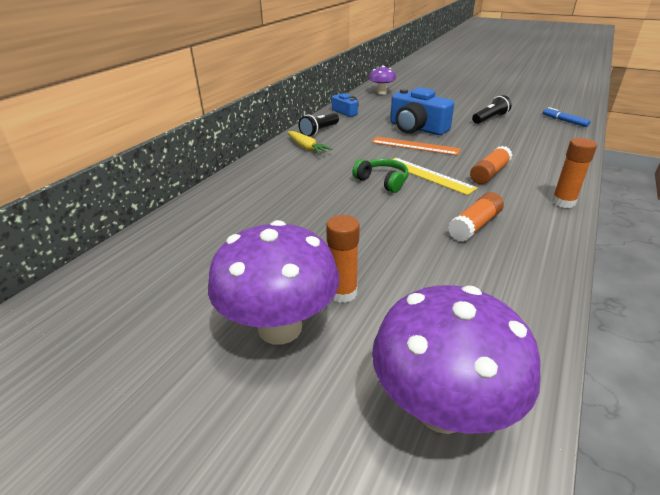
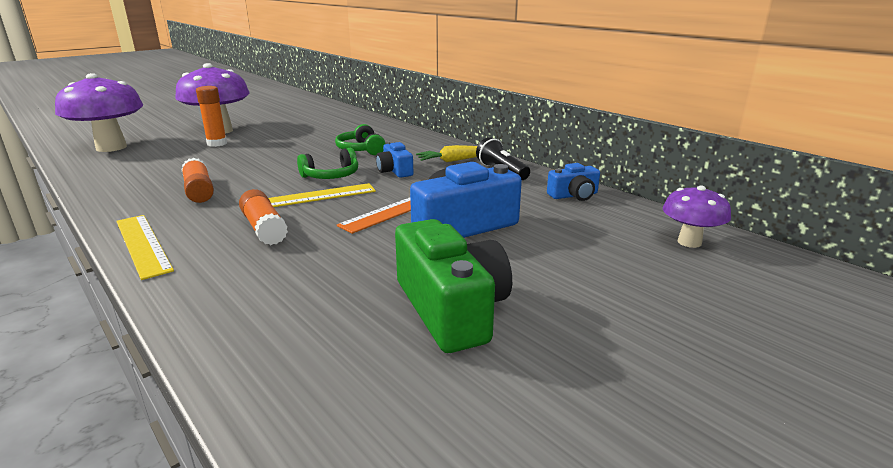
camera: 110 degrees right, 10 degrees down
(304, 189) = (361, 150): none -> green headphones
(348, 162) = (395, 171): none -> blue camera
(490, 119) = (451, 308): black flashlight -> green camera
(563, 202) = (142, 244): orange glue stick -> yellow ruler
(564, 121) = (342, 421): blue marker -> none

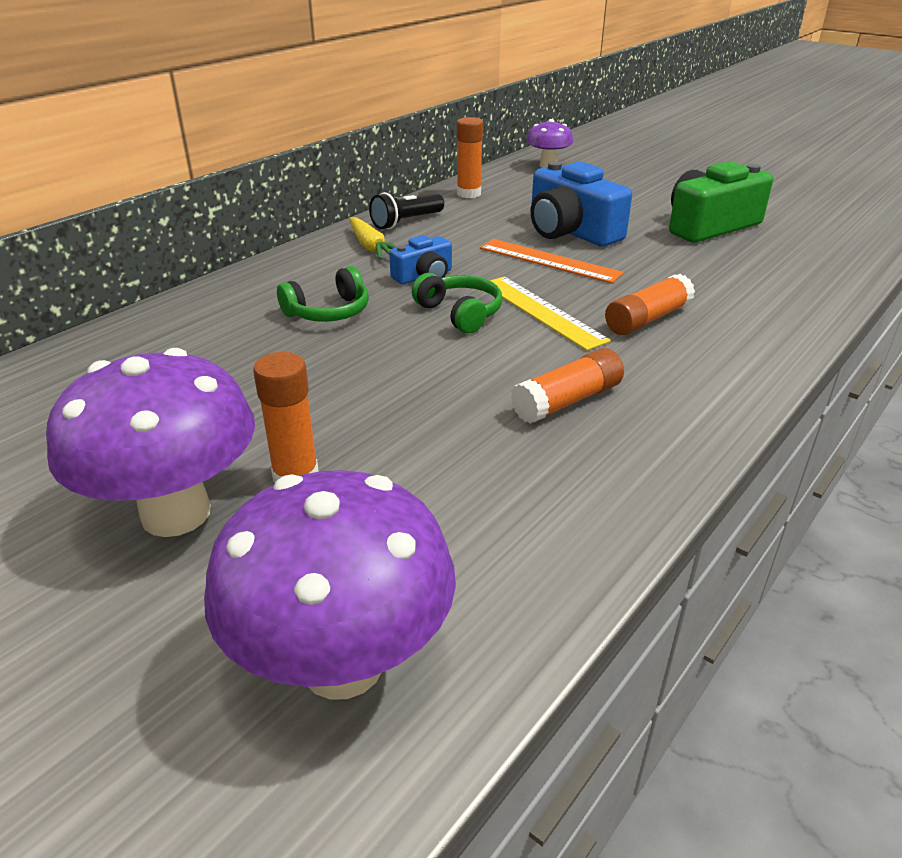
camera: 100 degrees left, 10 degrees up
(142, 244) = (745, 381): yellow ruler -> none
(574, 195) = (469, 194): blue camera -> orange glue stick

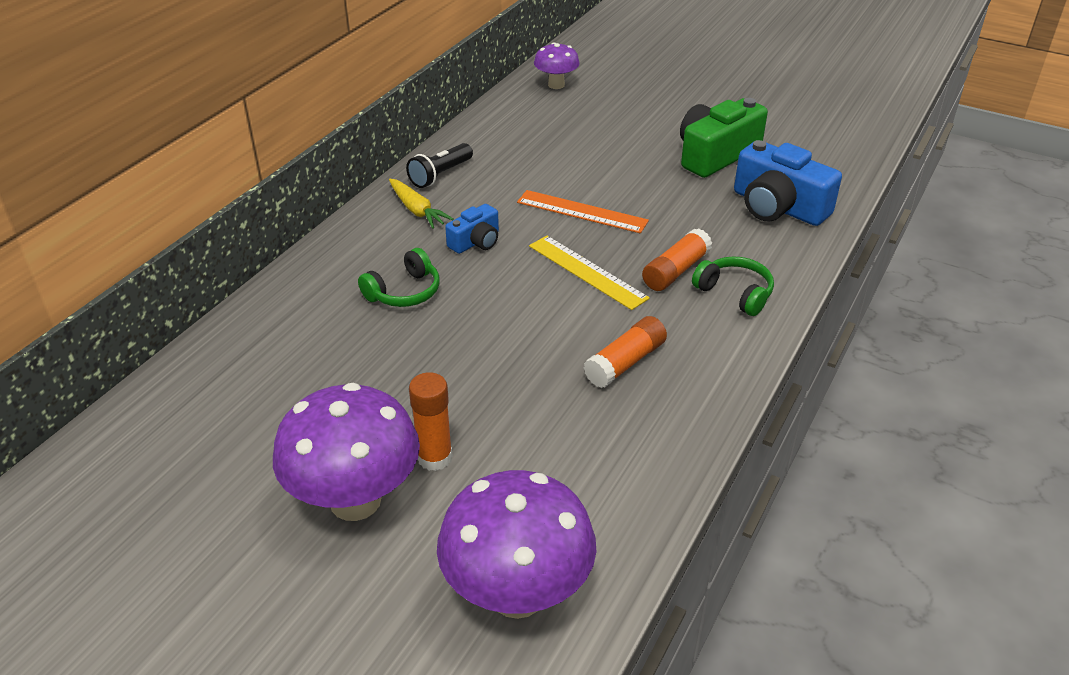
camera: 10 degrees left, 5 degrees up
(460, 313) = (518, 281): green headphones -> green headphones (735, 293)
(469, 194) = (489, 131): orange glue stick -> none
(571, 231) = (594, 173): blue camera -> blue camera (778, 207)

